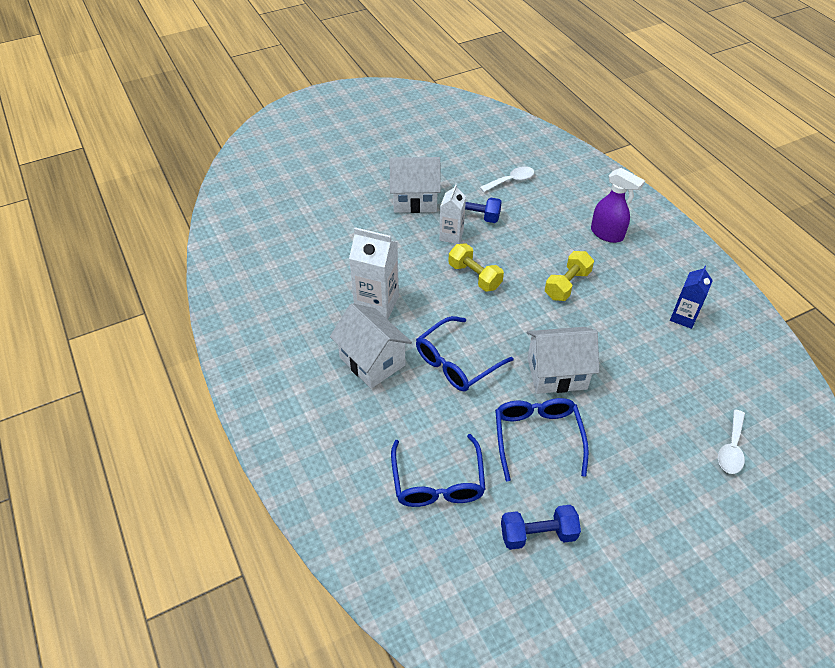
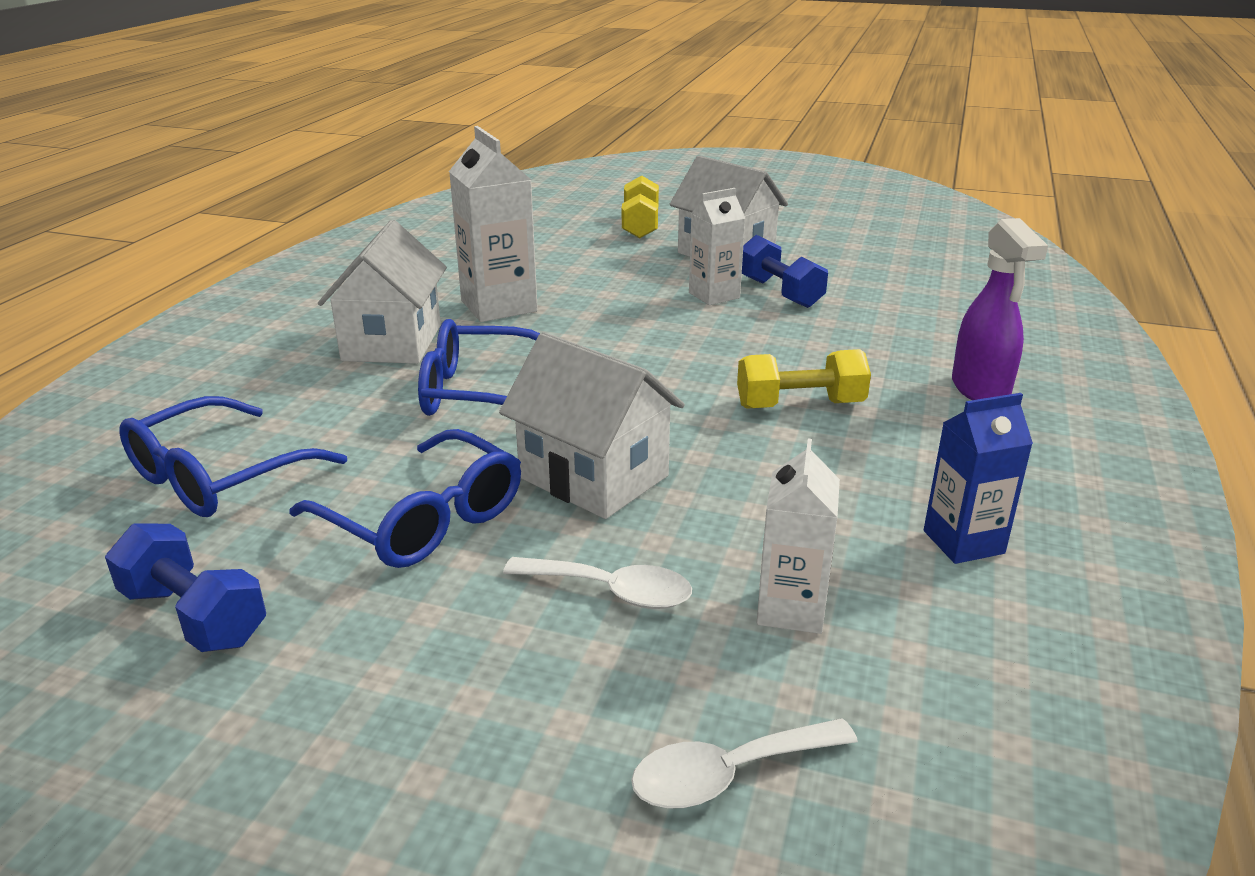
camera: 45 degrees right, 20 degrees down
(474, 276) = (671, 338): yellow dumbbell -> yellow dumbbell (640, 225)
(511, 180) = (905, 286): white spoon -> white spoon (611, 591)
(537, 437) = (424, 519): blue glasses -> blue glasses turned 90 degrees clockwise
(677, 381) = (791, 609): none -> white carton

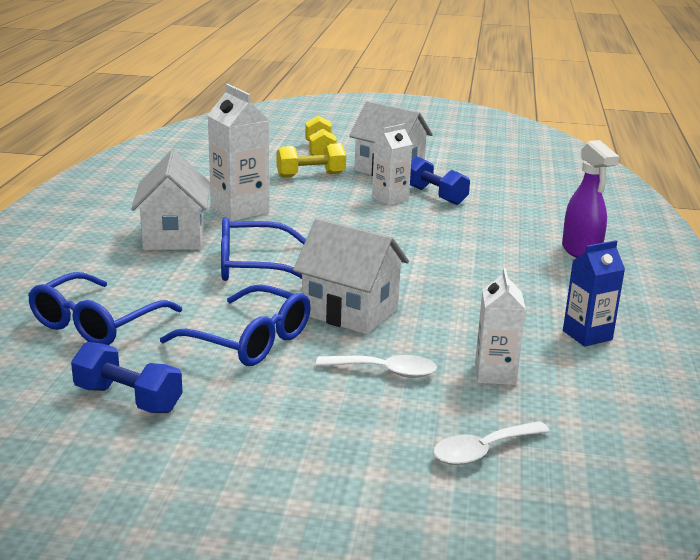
camera: 10 degrees left, 5 degrees down
(800, 405) = (469, 265): yellow dumbbell -> yellow dumbbell (310, 175)

